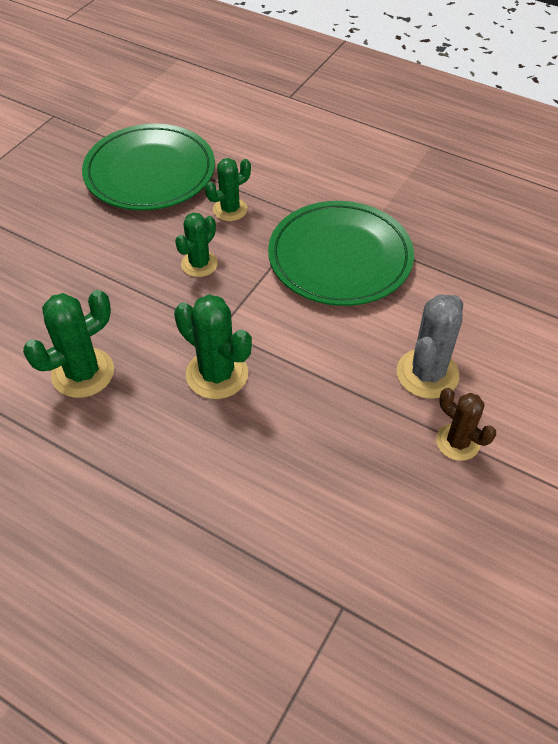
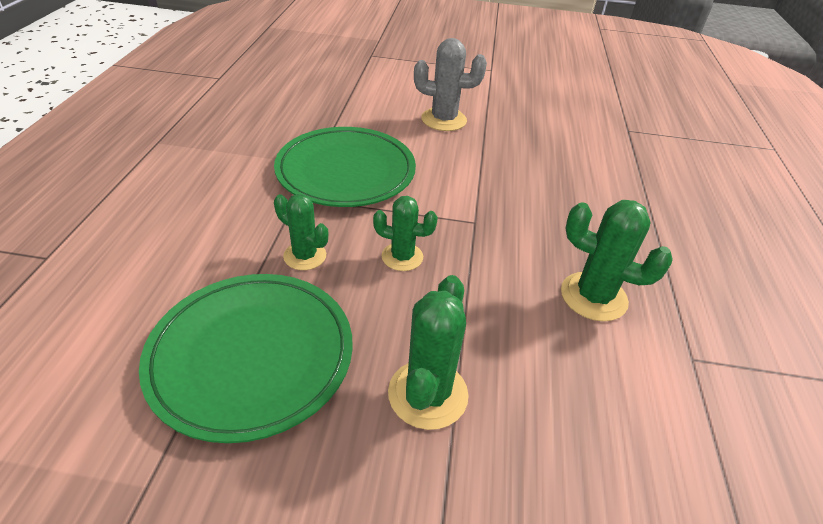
camera: 115 degrees left, 10 degrees down
(217, 374) = (522, 211): green cactus -> green cactus (428, 394)
(457, 442) = (489, 106): brown cactus -> none

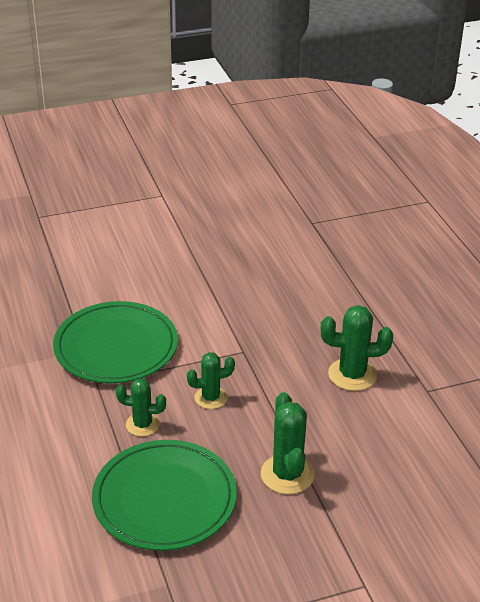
camera: 25 degrees left, 5 degrees down
(444, 120) = (158, 267): grey cactus -> none

